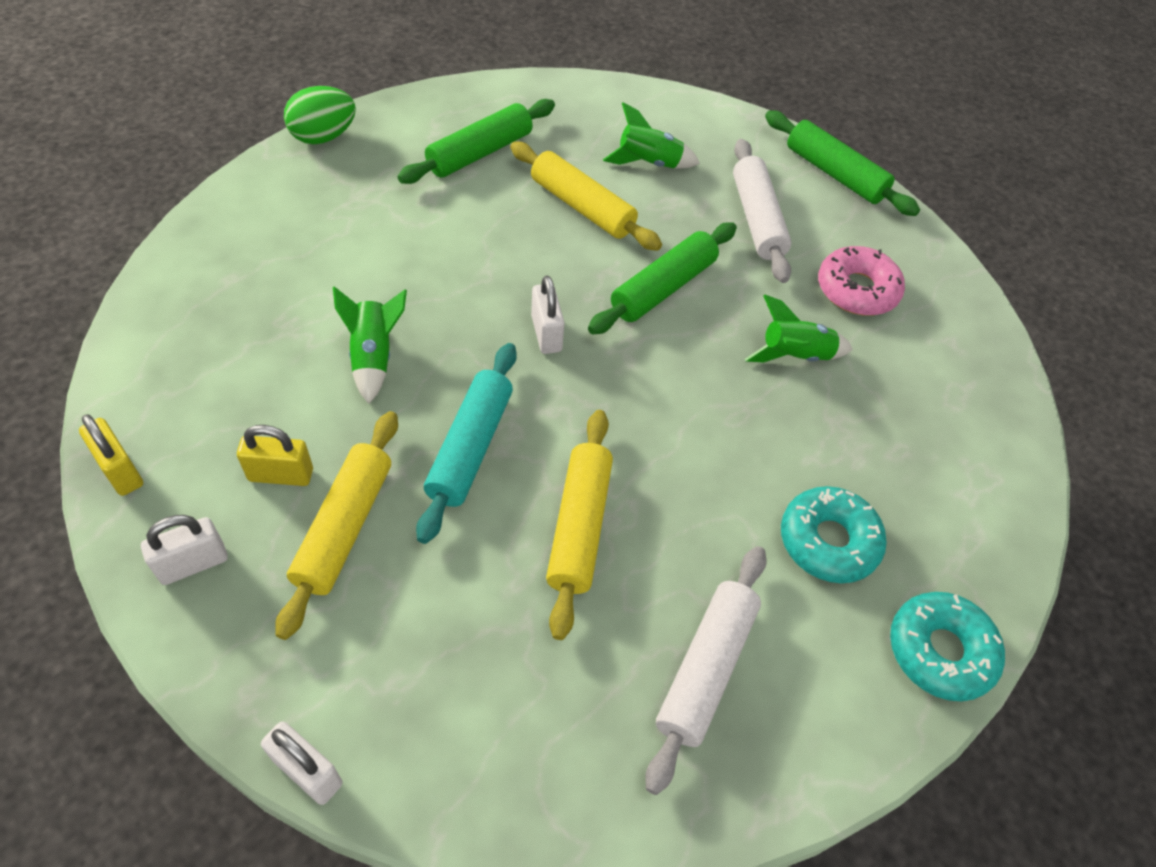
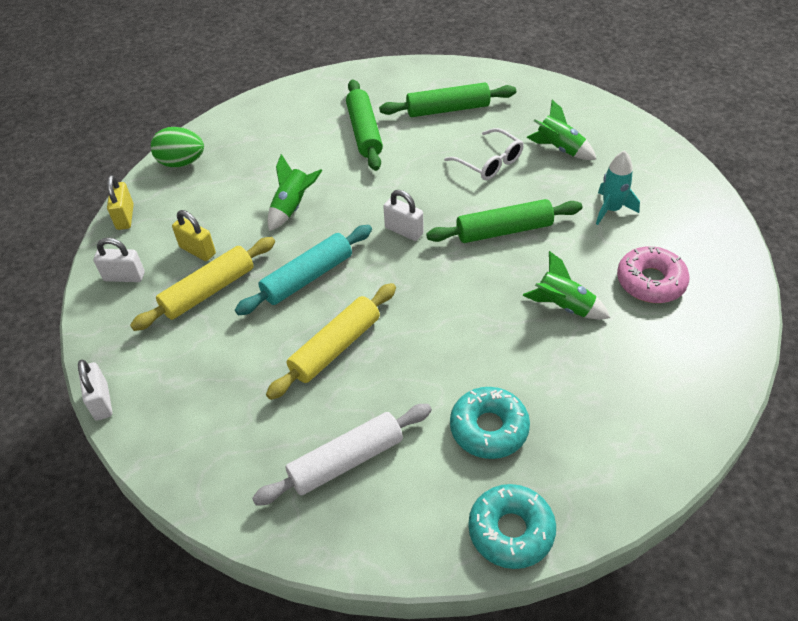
camera: 40 degrees right, 5 degrees down
(323, 137) = (359, 73): green egg -> green egg (182, 162)
(546, 334) = (404, 231): white padlock -> white padlock turned 75 degrees counterclockwise
(582, 207) = (489, 162): yellow rolling pin -> white glasses
(757, 219) = (611, 209): white rolling pin -> turquoise rocket
(835, 174) = (702, 198): green rolling pin -> green rolling pin (364, 132)

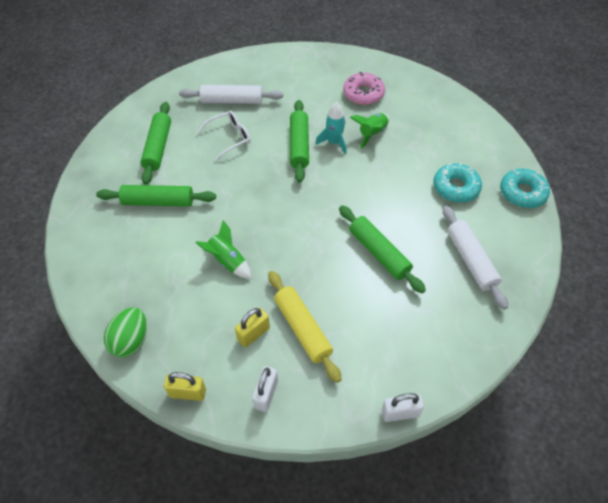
camera: 80 degrees left, 5 degrees up
(307, 277) = (308, 261): turquoise rolling pin -> none
(335, 347) = (379, 253): yellow rolling pin -> green rolling pin
(404, 231) = (280, 197): white padlock -> none
(559, 148) = (232, 101): green rocket -> white rolling pin
(611, 209) = (299, 93): turquoise rocket -> turquoise rocket (334, 142)

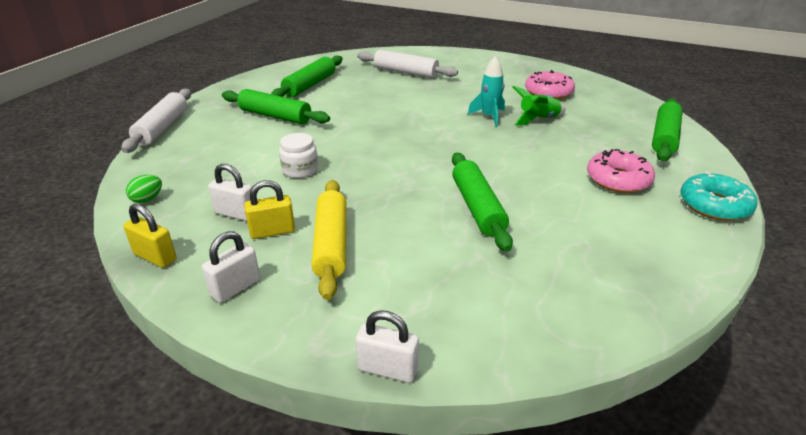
camera: 25 degrees right, 20 degrees down
(131, 341) = (147, 199): green egg -> green egg, size x0.58
(213, 327) = (236, 214): none -> white padlock
(227, 261) = (300, 170): green rocket -> white jar
(229, 138) = (382, 93): white glasses -> none
(299, 145) = (449, 111): green rolling pin -> green rolling pin (664, 137)
(455, 188) = (618, 180): turquoise donut -> pink donut
(470, 260) = (600, 246): white rolling pin -> white rolling pin (162, 128)

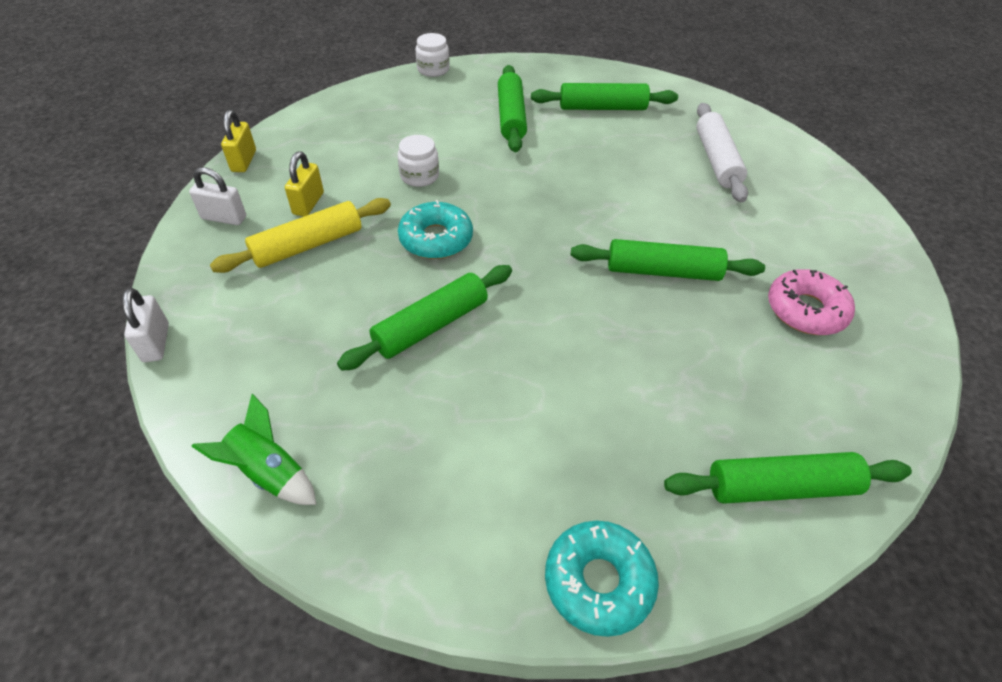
camera: 60 degrees right, 15 degrees up
(147, 199) = (317, 119): green egg -> none
(162, 128) = (433, 69): white rolling pin -> white jar
(236, 214) = (323, 172): white padlock -> none
(272, 231) = (308, 203): yellow padlock -> yellow padlock turned 60 degrees clockwise
(384, 182) = (436, 239): none -> turquoise donut
(489, 116) = (663, 271): turquoise rocket -> green rolling pin
(538, 119) = (701, 321): green rocket -> green rocket (269, 472)
(618, 180) = (591, 447): pink donut -> none

